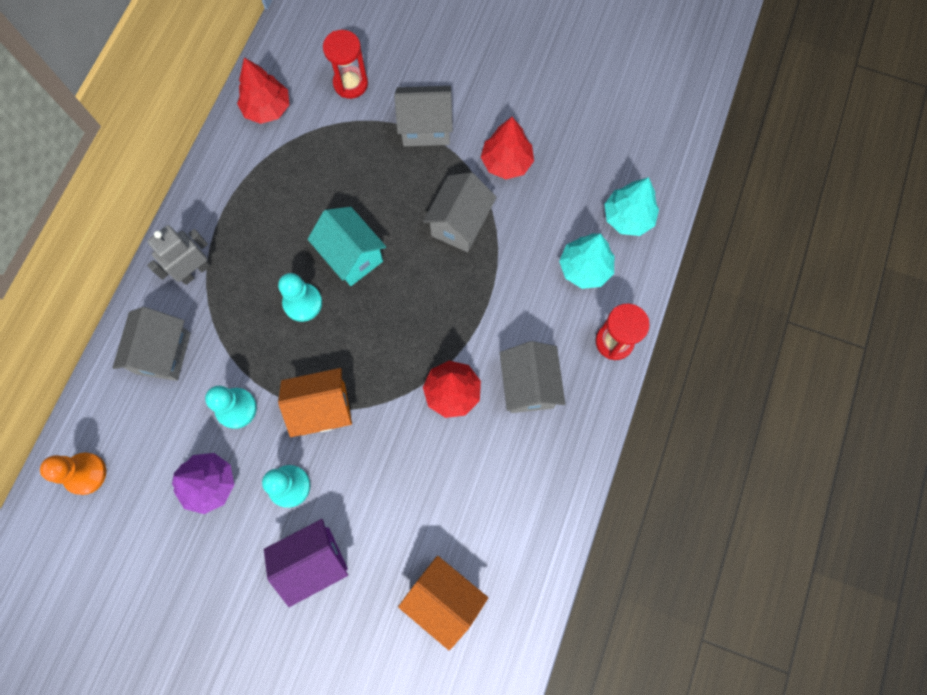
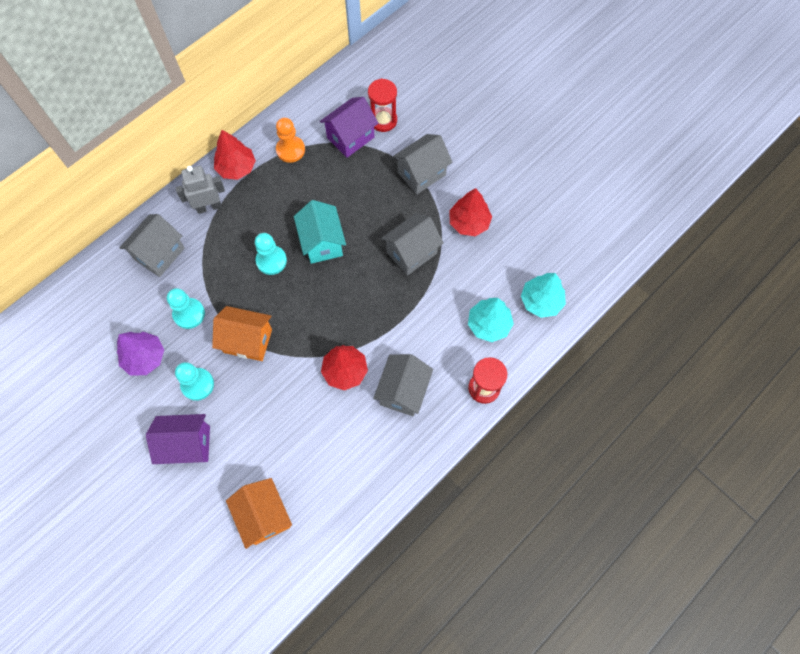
camera: 25 degrees right, 5 degrees down
(85, 473) = (68, 313): orange pawn -> orange pawn (290, 150)
(267, 108) = (315, 114): red tree -> red tree (236, 168)
(323, 119) = (350, 138): none -> purple house
(426, 128) = (421, 174): grey house -> grey house turned 60 degrees counterclockwise

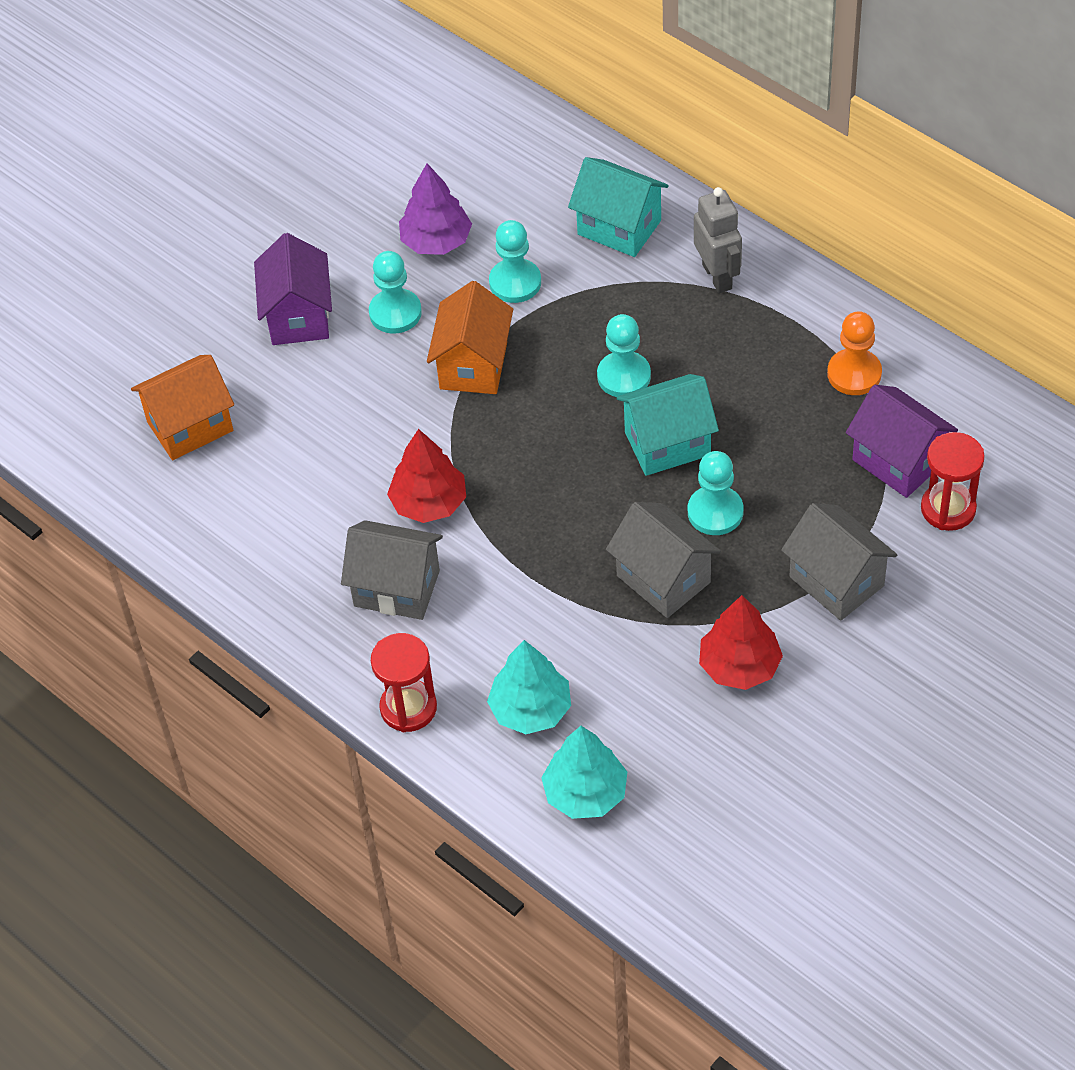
camera: 90 degrees right, 15 degrees down
(160, 254) = (619, 227): grey house -> turquoise house
(236, 168) = (802, 302): red tree -> none
(371, 224) = (715, 512): none -> turquoise pawn

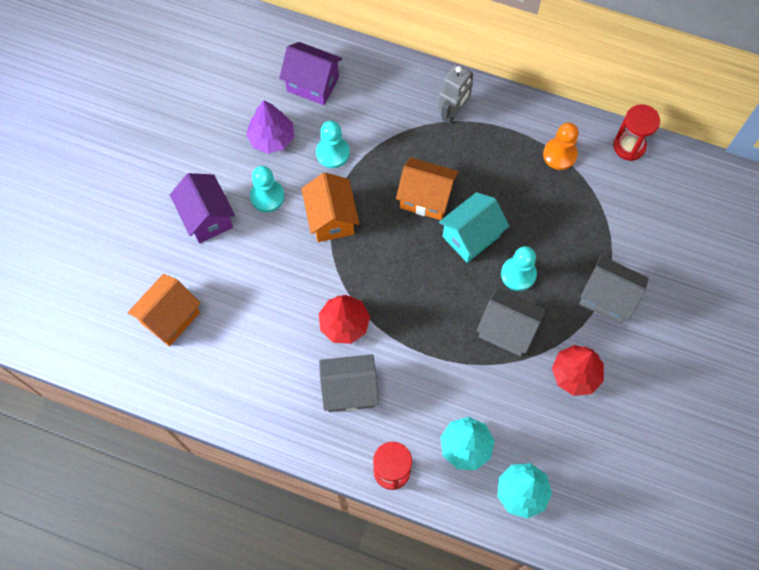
camera: 25 degrees left, 15 degrees up
(619, 227) = (380, 96): turquoise house -> none
(624, 376) = (425, 198): turquoise pawn -> orange house
(717, 276) = (453, 112): grey robot -> grey robot turned 75 degrees clockwise
(898, 461) = (609, 206): purple house -> purple house (312, 84)
(948, 509) = (650, 228): red hourglass -> red hourglass (629, 146)

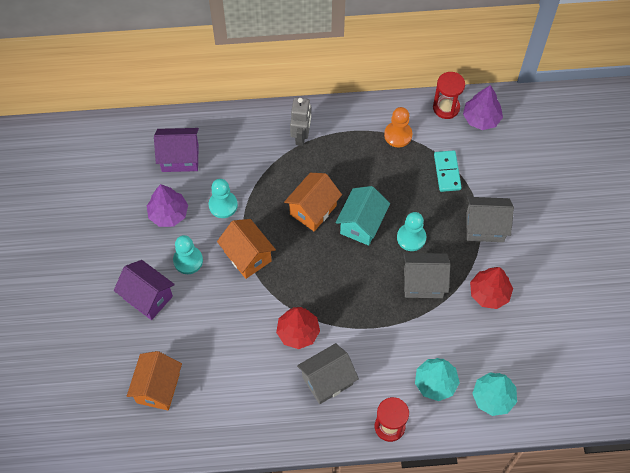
camera: 25 degrees left, 5 degrees down
(425, 198) = (313, 210): orange house -> orange house turned 45 degrees counterclockwise
(595, 218) = (447, 172): none -> turquoise domino
(663, 174) = (481, 118): none -> purple tree

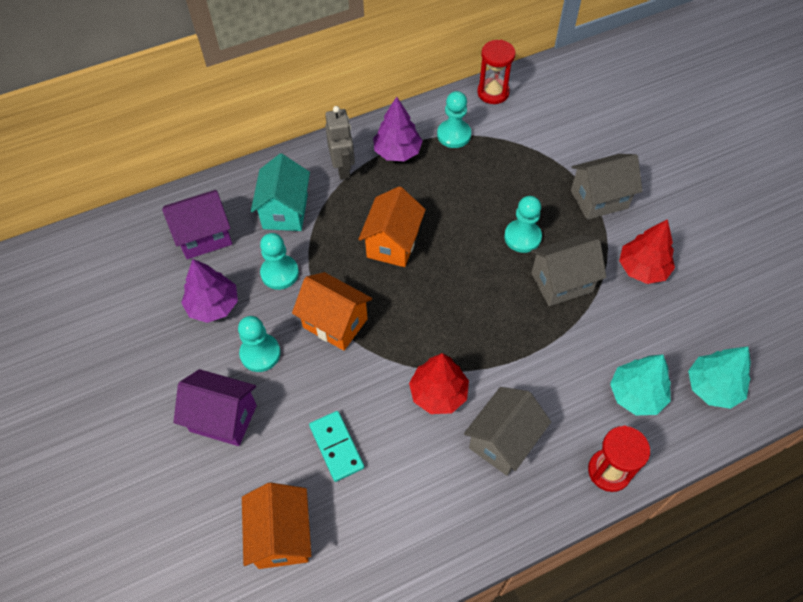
camera: 20 degrees left, 5 degrees down
(362, 224) = (458, 241): turquoise house -> turquoise house (285, 211)
(398, 135) = (454, 135): orange pawn -> turquoise pawn
(447, 172) = (527, 156): turquoise domino -> turquoise domino (336, 447)
(481, 118) = (536, 92): purple tree -> purple tree (397, 152)

